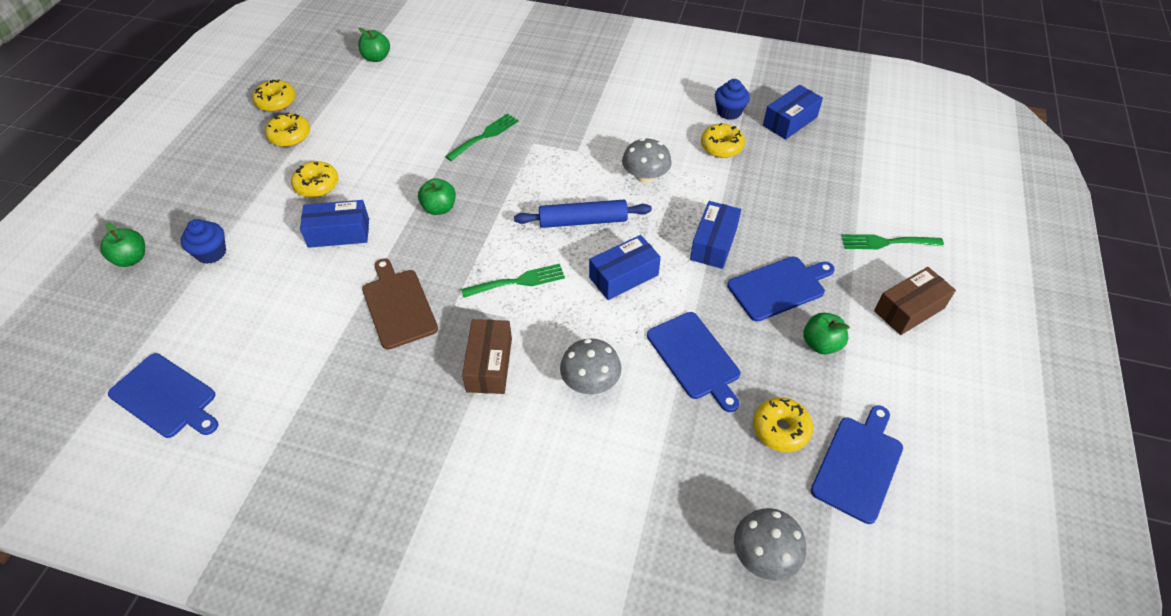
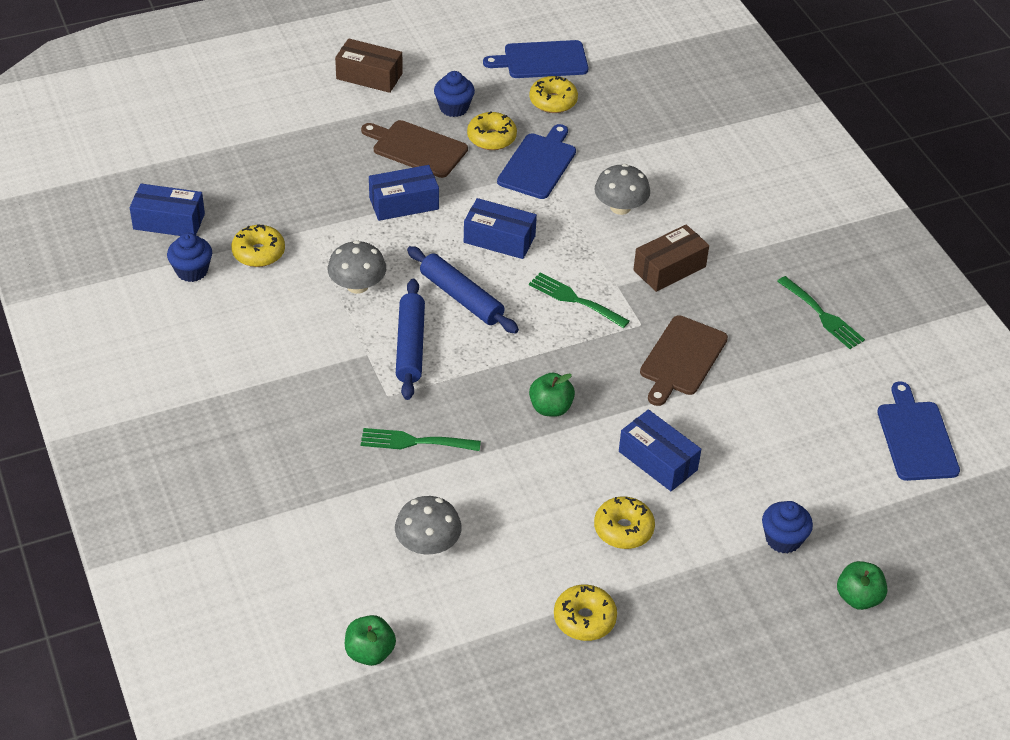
camera: 130 degrees left, 5 degrees down
(276, 102) = (547, 687): yellow donut -> yellow donut (491, 138)
(563, 173) = (410, 346): none -> blue rolling pin
(764, 554) = (651, 77): grey mushroom -> grey mushroom (428, 544)
(779, 287) = (416, 148): blue cutting board -> brown cutting board
(821, 344) = (454, 108): green apple -> blue cupcake
(886, 242) = (299, 108): green fork -> green fork (822, 315)

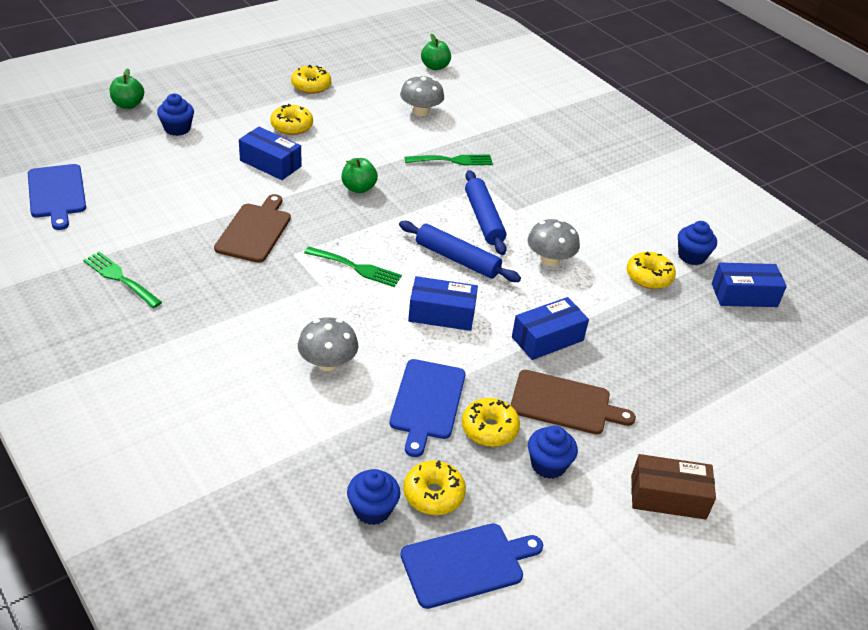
camera: 165 degrees right, 5 degrees down
(602, 98) = (372, 509): none -> blue cupcake
(669, 268) = (270, 305): brown box -> none

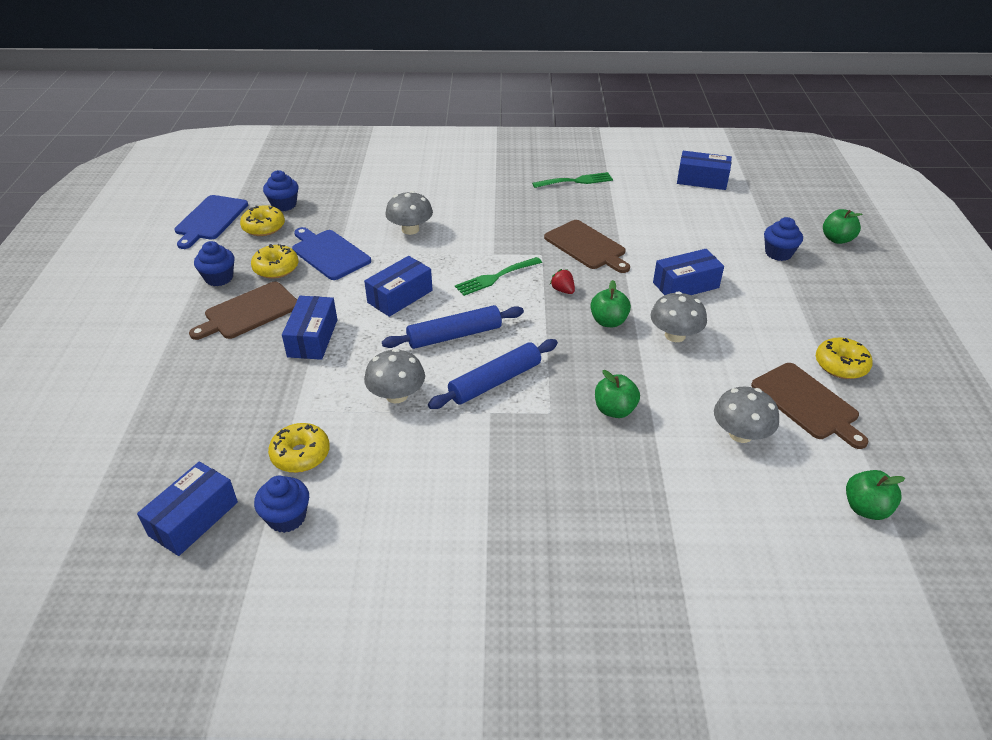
camera: 130 degrees right, 0 degrees up
(57, 194) = (702, 180): blue cutting board -> blue box
(291, 126) = (751, 320): yellow donut -> none
(339, 223) = (563, 290): none -> red strawberry
(344, 154) = (675, 335): none -> grey mushroom
(365, 93) = (807, 403): none -> brown cutting board
(453, 160) = (614, 410): green fork -> green apple
(484, 219) = (495, 381): blue rolling pin -> blue rolling pin turned 60 degrees counterclockwise
(668, 497) = (125, 315): brown box -> none

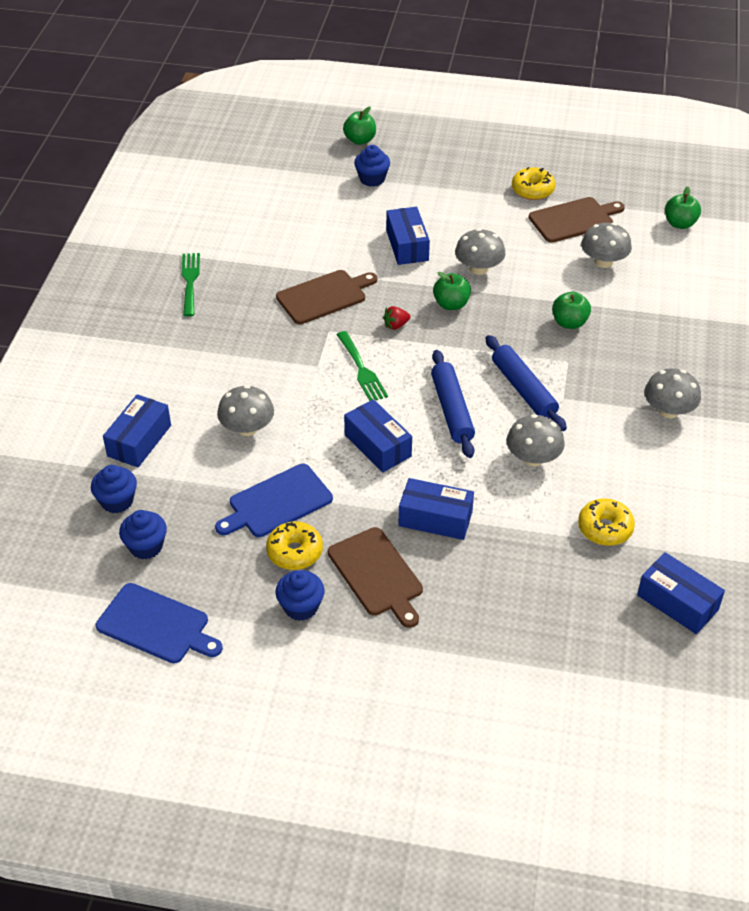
camera: 80 degrees left, 5 degrees up
(264, 227) = (196, 566): yellow donut -> none
(287, 517) = (678, 537): blue cupcake -> blue cupcake (117, 501)
(490, 504) = (668, 410): none -> grey mushroom
(702, 180) = (225, 192): blue box -> blue box (139, 441)

